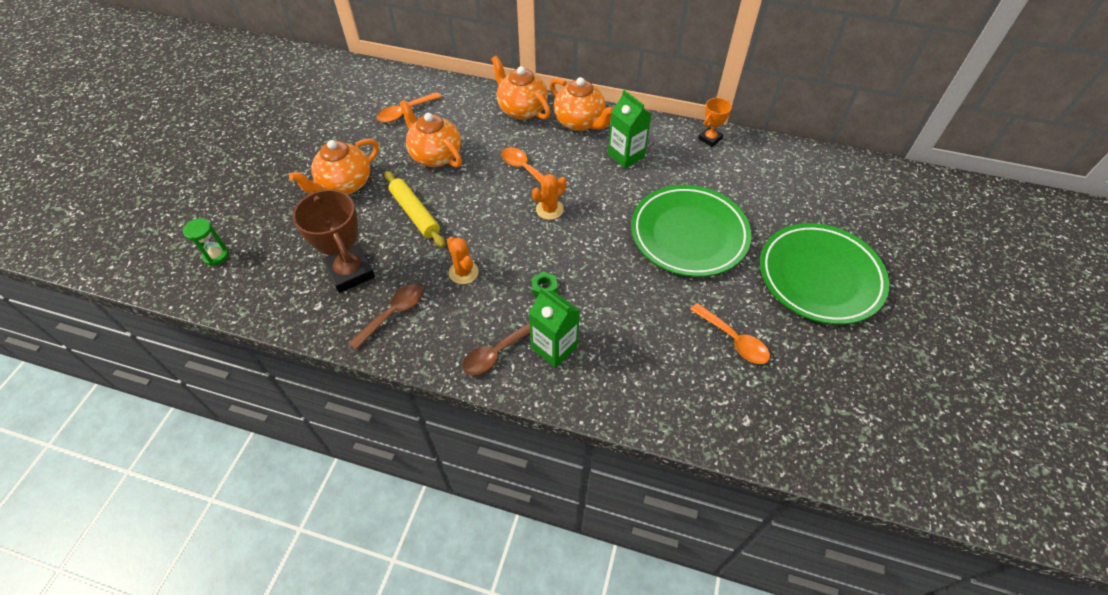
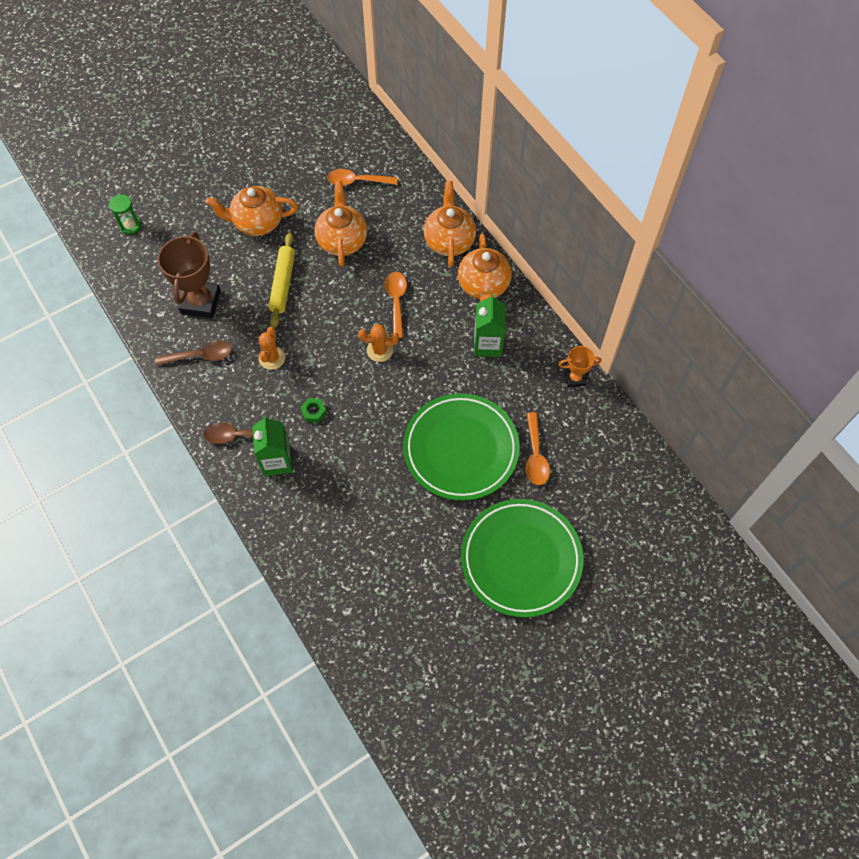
camera: 40 degrees right, 10 degrees up
(733, 340) = (401, 552): orange spoon -> orange spoon (535, 455)

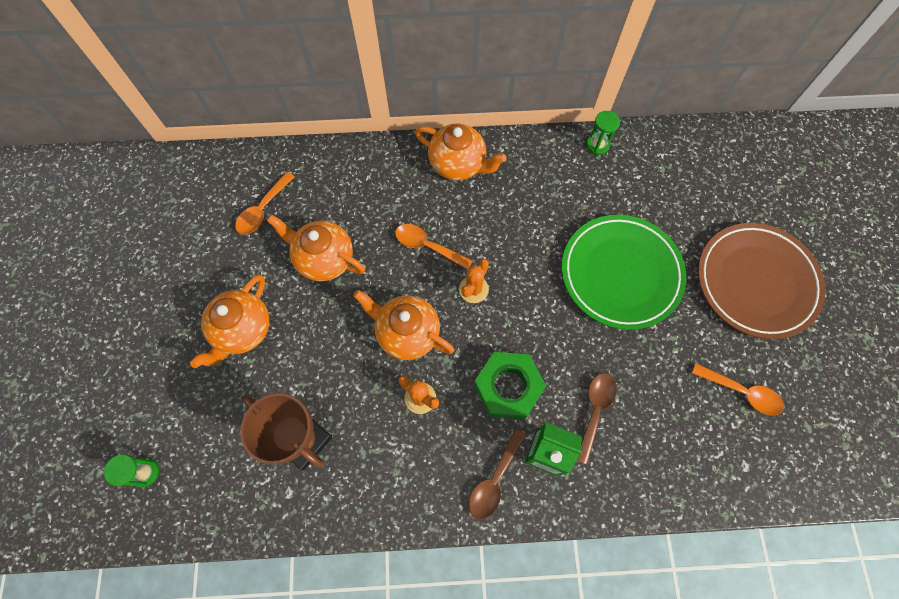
camera: 60 degrees left, 5 degrees up
(200, 356) = (371, 474): brown spoon -> brown spoon (595, 411)
(283, 284) = (337, 342): yellow rolling pin -> none
(313, 412) = (508, 387): green nut -> green nut, size x2.34
(449, 241) = (390, 166): orange teapot -> orange teapot (407, 333)
(487, 344) = (522, 194): green carton -> none
(521, 559) = (756, 282): green plate -> brown plate
(535, 455) = (658, 216): orange spoon -> orange spoon (741, 392)
(575, 378) = (597, 145): orange trophy -> green hourglass

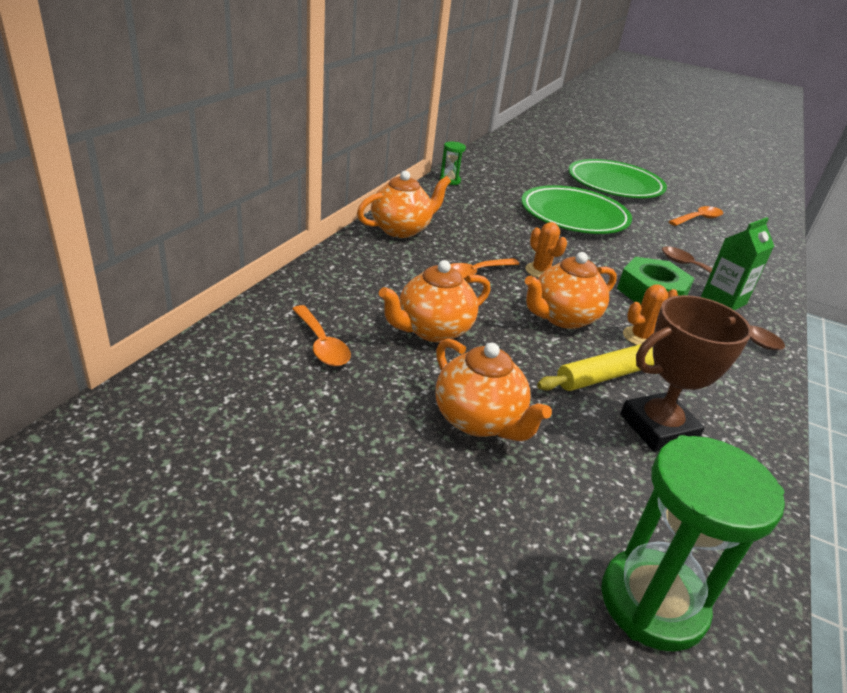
camera: 65 degrees left, 35 degrees down
(145, 472) = (652, 602): green hourglass -> green hourglass, size x2.12
(343, 387) = (604, 376): none -> yellow rolling pin
(756, 282) = (614, 185): brown plate -> green plate

